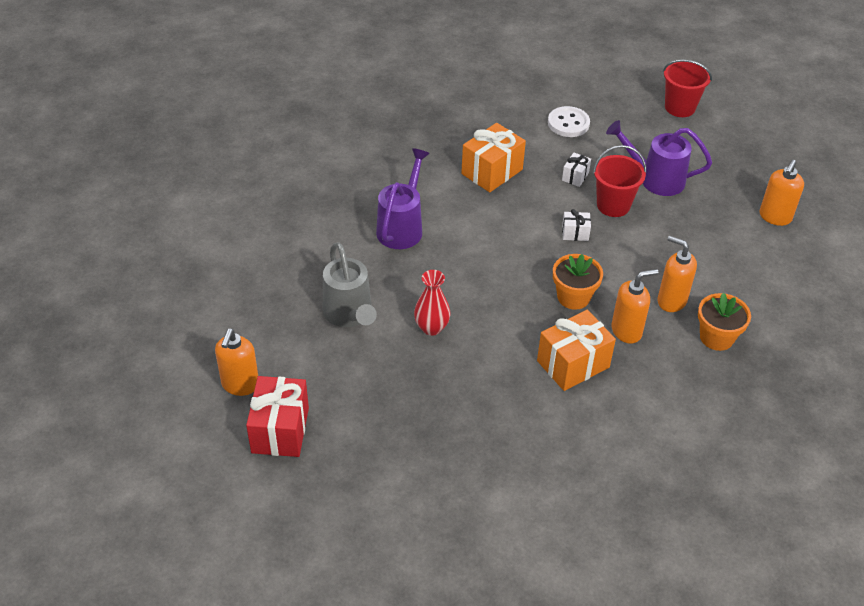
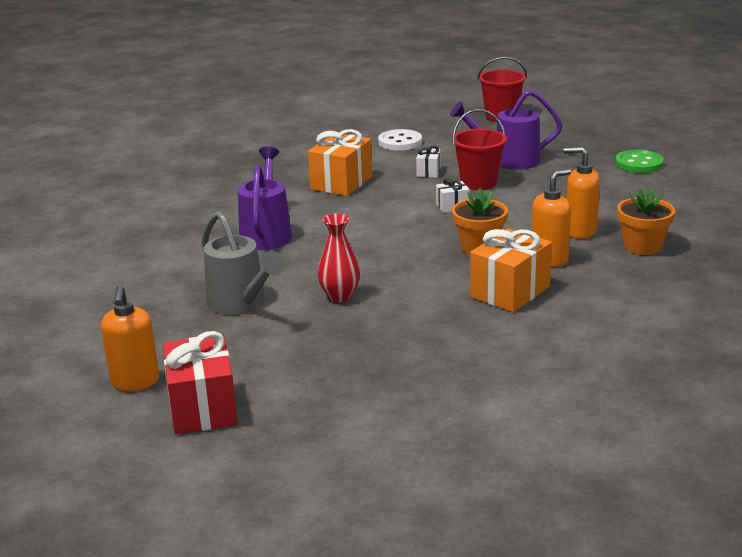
camera: 15 degrees left, 20 degrees down
(775, 217) = (639, 164): orange soap dispenser -> green button

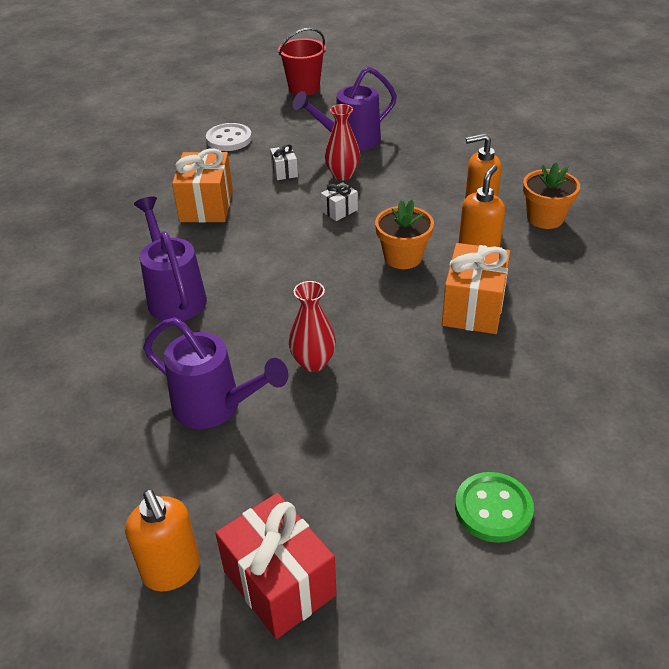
camera: 25 degrees left, 15 degrees up
(241, 304) = (215, 407): grey watering can -> purple watering can
(478, 183) = (342, 175): red bucket -> red vase
(639, 164) = (467, 120): green button -> green button (493, 509)

